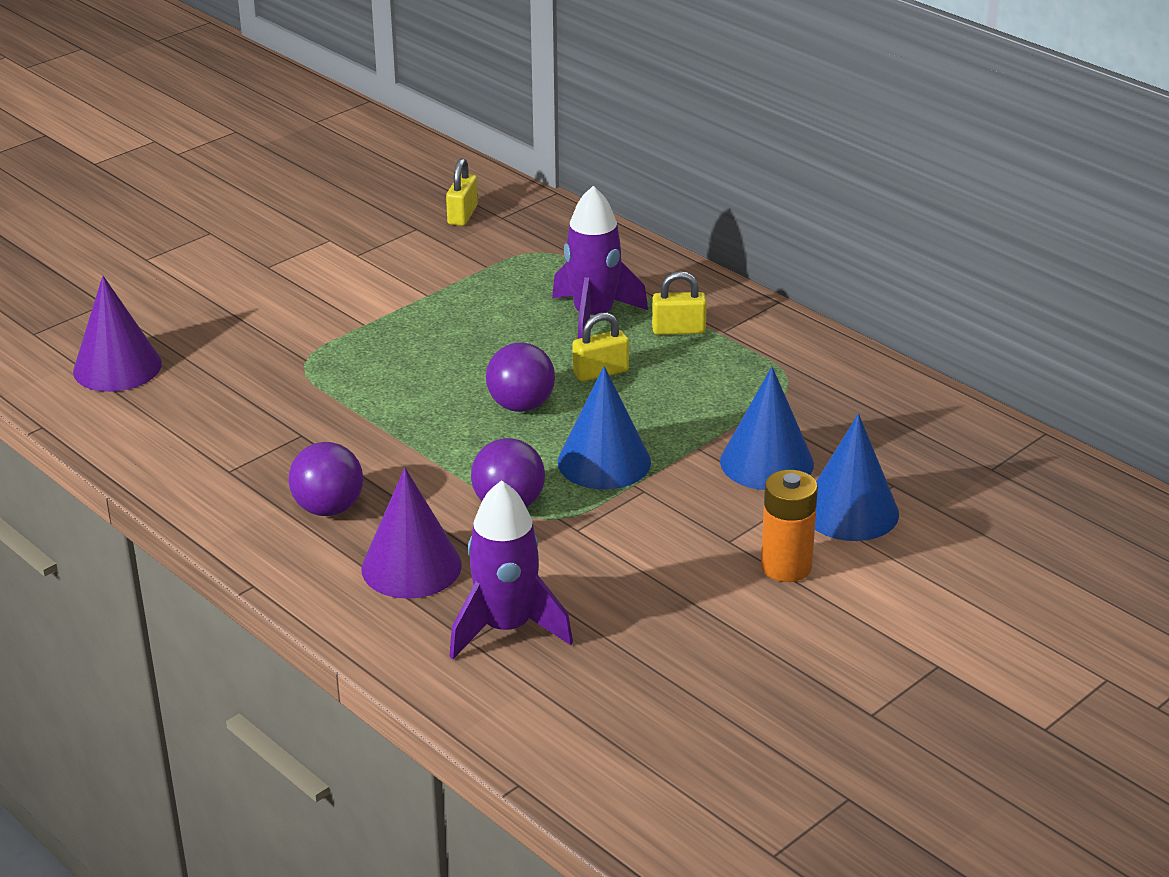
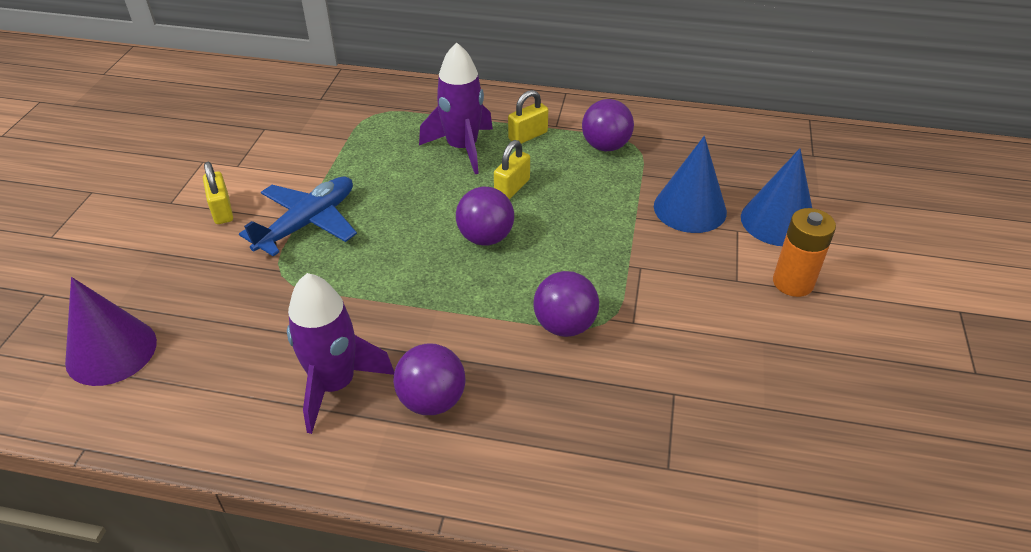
camera: 35 degrees left, 10 degrees up
(370, 330) = (308, 223): none -> blue plane
(411, 566) = (552, 421): purple cone -> none
(462, 215) = (289, 107): yellow padlock -> yellow padlock (222, 210)
(506, 628) = (681, 439): purple rocket -> purple rocket (335, 385)
(604, 461) = (590, 257): blue cone -> none
(752, 371) = (605, 146): none -> purple ball

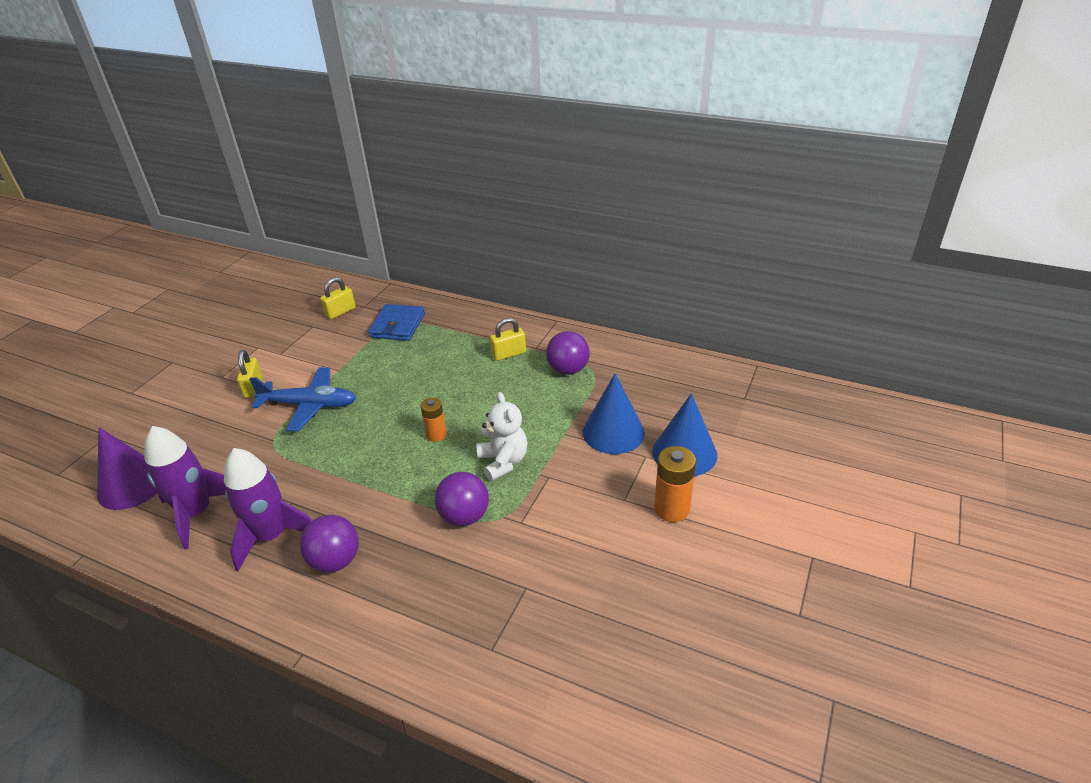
camera: 15 degrees right, 5 degrees down
(308, 223) = (310, 405): blue plane -> blue plane turned 45 degrees clockwise
(375, 117) = (397, 325): none -> blue wallet
(462, 148) = (452, 358): purple rocket -> purple rocket (197, 513)
(485, 238) = (436, 435): purple ball -> orange battery
(512, 188) = (476, 396): yellow padlock -> yellow padlock (340, 312)
(580, 258) = (503, 462): none -> white teddy bear

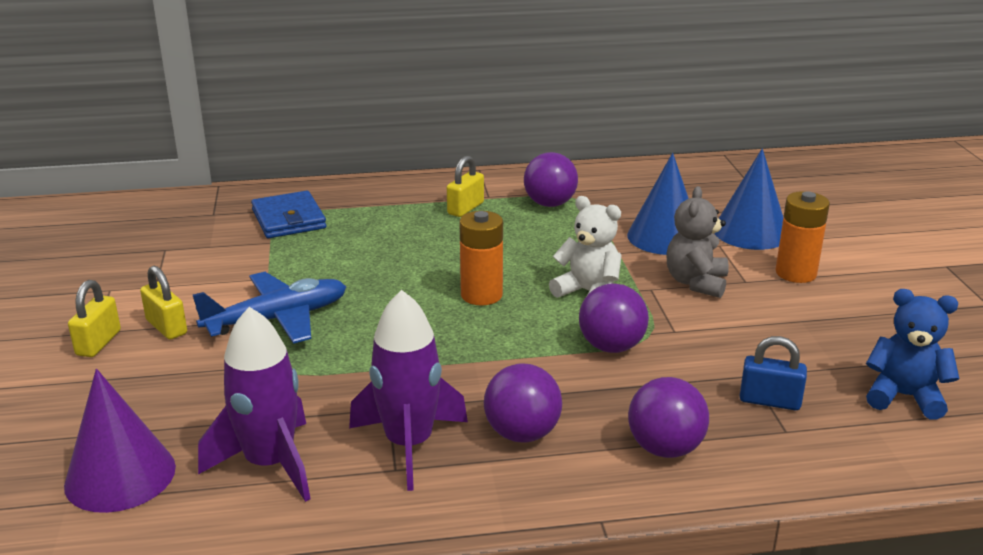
camera: 35 degrees left, 10 degrees down
(340, 312) = (187, 226): yellow padlock -> yellow padlock (98, 343)
(400, 619) = (665, 448): none -> purple ball
(436, 435) = (481, 295): orange battery -> orange battery, size x1.54
(511, 617) = (769, 401): none -> blue padlock
(586, 485) = (696, 283): none -> grey teddy bear
(611, 667) = (904, 396): none -> blue teddy bear

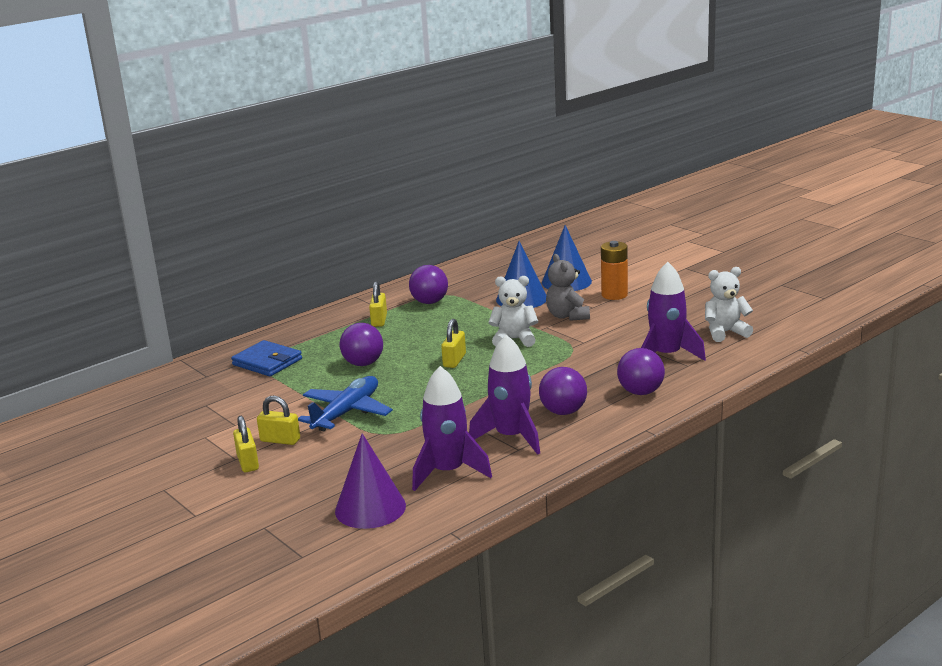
camera: 30 degrees left, 5 degrees down
(481, 295) = (454, 360): orange battery -> yellow padlock
(611, 347) = (560, 360): purple ball -> purple ball (363, 363)
(769, 401) = (666, 356): blue padlock -> purple rocket
(904, 396) = (725, 332): blue teddy bear -> white teddy bear

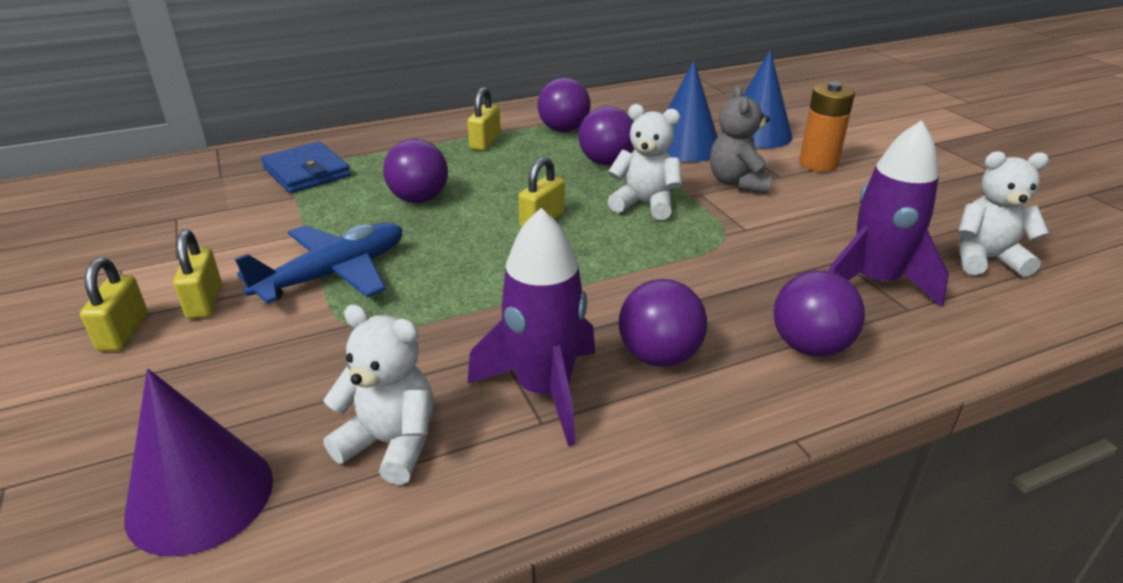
camera: 15 degrees right, 10 degrees up
(280, 440) = (204, 301): yellow padlock -> yellow padlock turned 45 degrees clockwise
(448, 472) = (391, 444): purple rocket -> white teddy bear
(474, 318) = (606, 162): none -> purple ball

